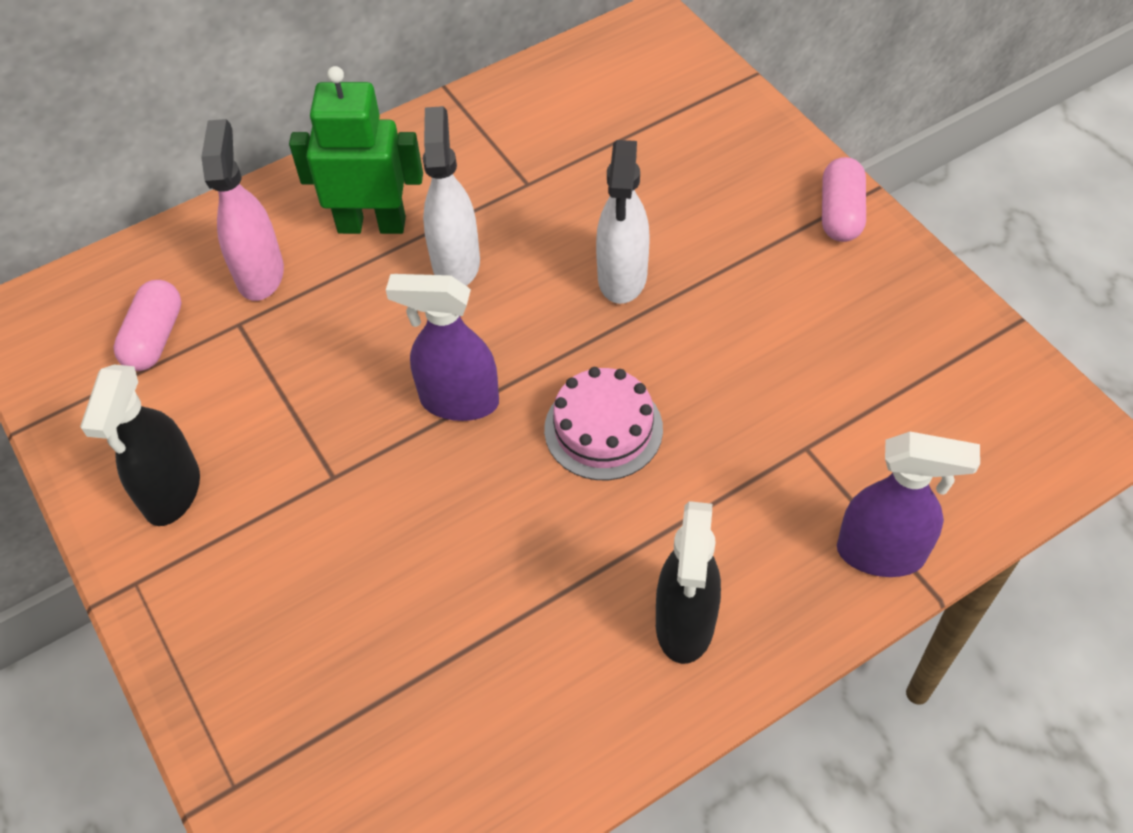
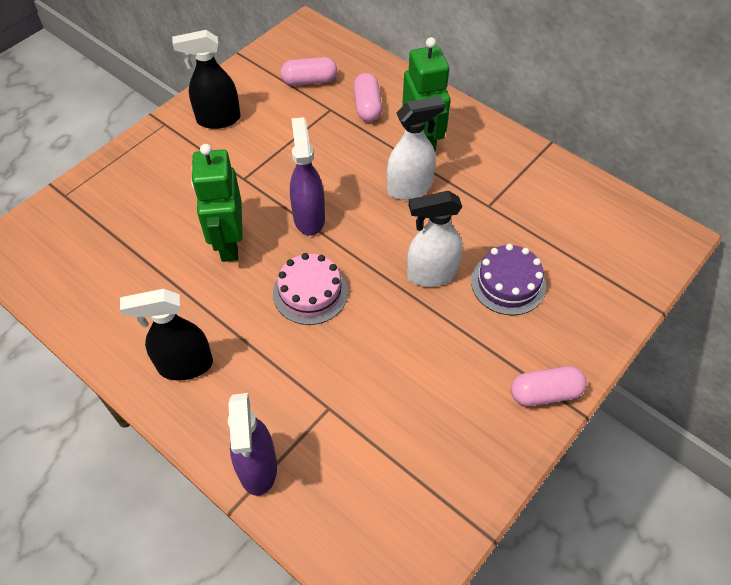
camera: 70 degrees right, 0 degrees up
(260, 273) = (367, 106): pink spray bottle -> pink capsule
(465, 523) = (228, 243): none -> green robot
(666, 201) = (508, 283): none -> purple cake

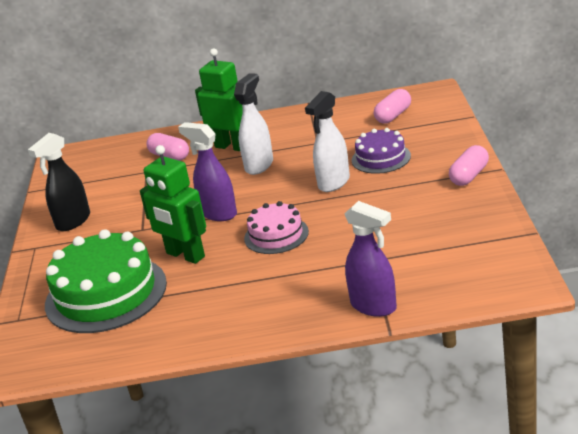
camera: 40 degrees left, 25 degrees down
(136, 229) = (106, 294): none -> green cake
(185, 365) = (253, 311): black spray bottle -> none
(309, 81) = (108, 170): pink capsule -> pink capsule (393, 116)

